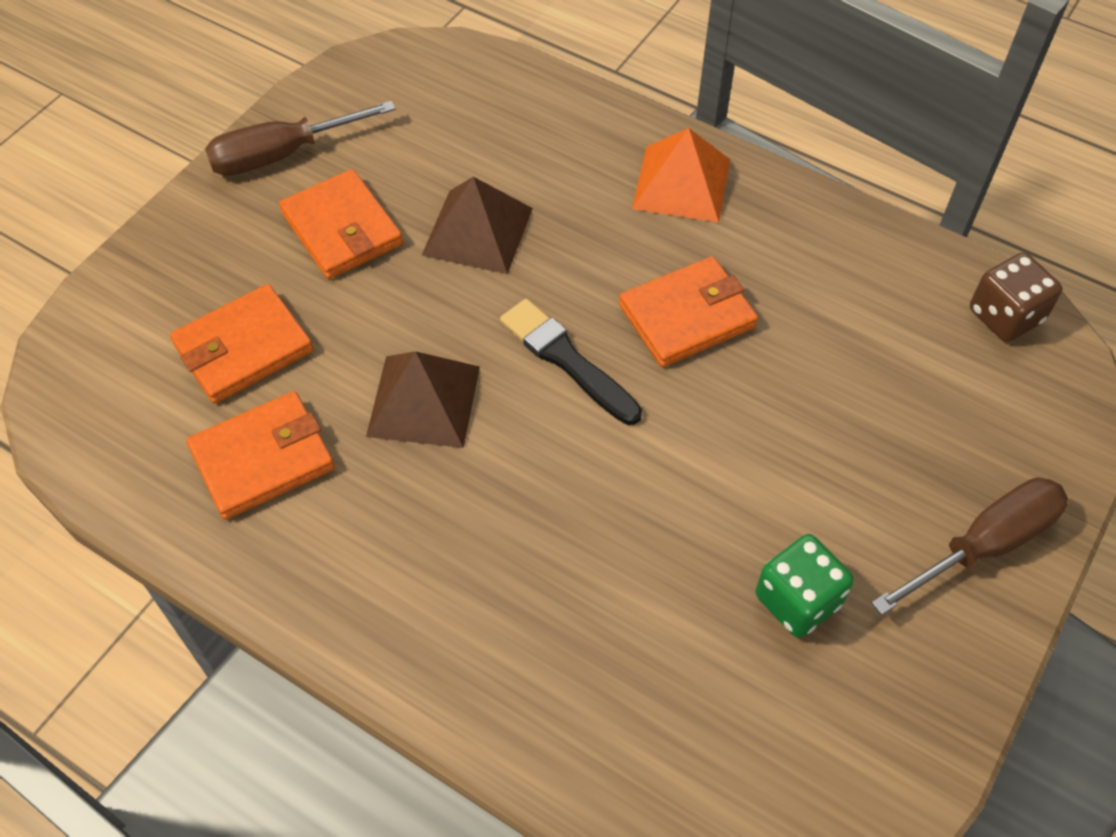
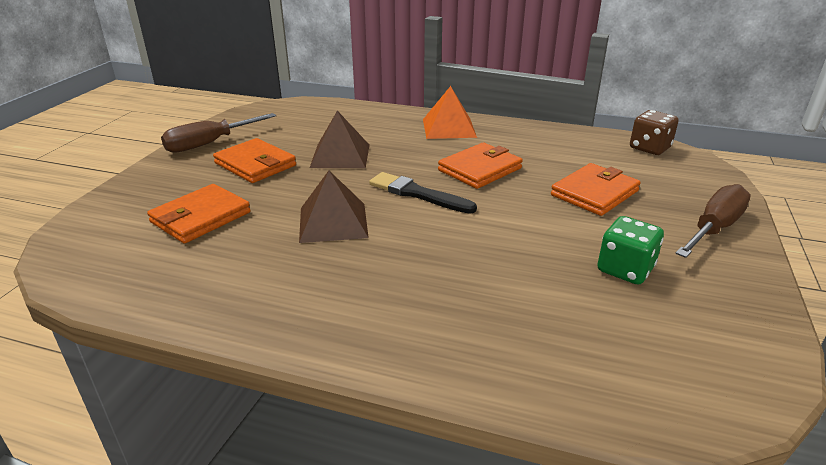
camera: 15 degrees left, 25 degrees down
(262, 458) = (226, 263): orange wallet -> orange wallet (594, 193)

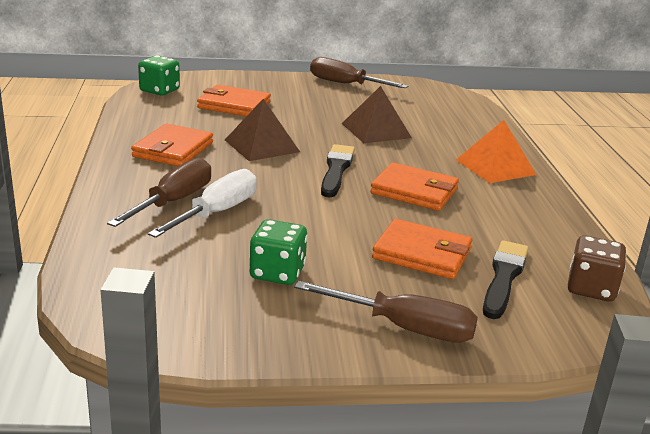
camera: 65 degrees right, 5 degrees down
(89, 263) = (159, 90): none -> green dice
(255, 164) = (327, 105): orange wallet -> orange wallet (173, 149)
(451, 308) = (173, 202): none -> brown screwdriver
(490, 282) = (216, 213): none -> white screwdriver
(634, 172) = (504, 277): none -> black brush

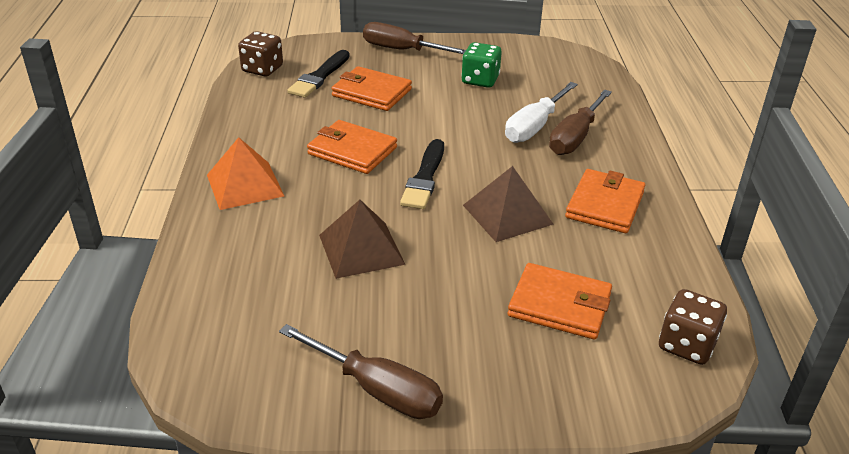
camera: 175 degrees left, 10 degrees up
(159, 90) = (687, 345): green dice -> brown dice

